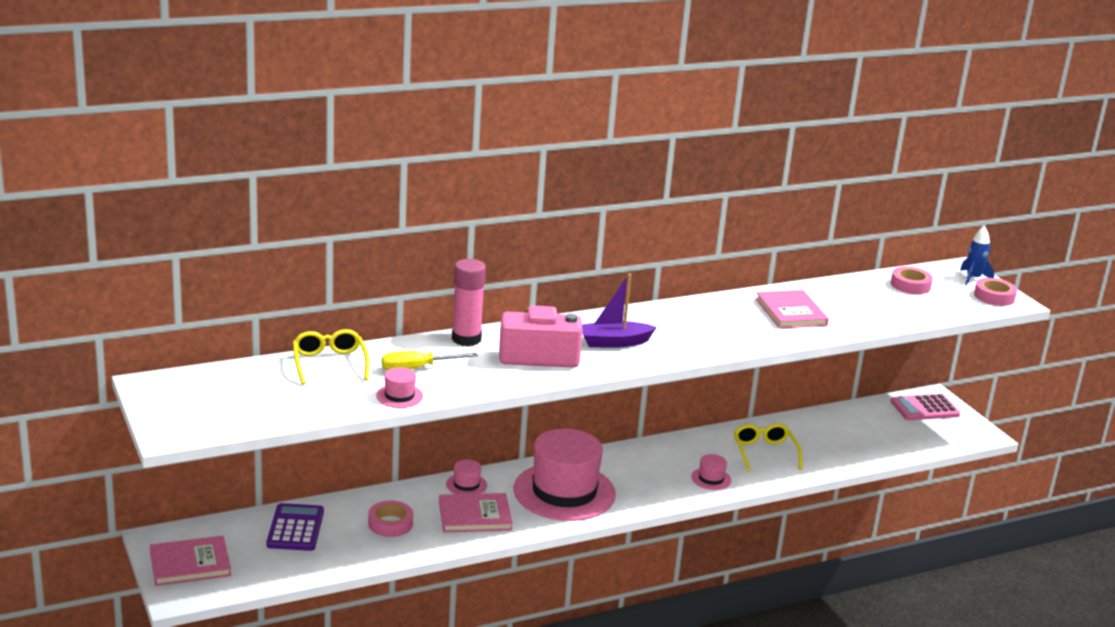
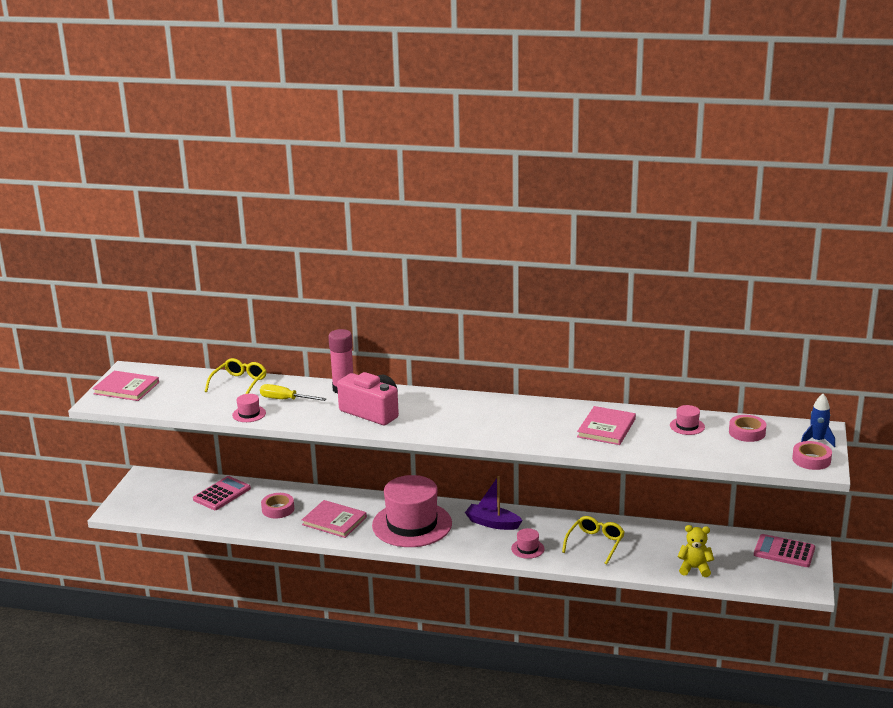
camera: 40 degrees right, 0 degrees up
(190, 564) = (142, 496): pink book -> pink book (126, 388)
(295, 528) = (222, 494): purple calculator -> pink calculator
(466, 485) = (355, 500): pink hat -> pink hat (687, 426)
(614, 342) = (437, 416): purple boat -> purple boat (492, 523)
(877, 448) = (694, 568): none -> yellow teddy bear

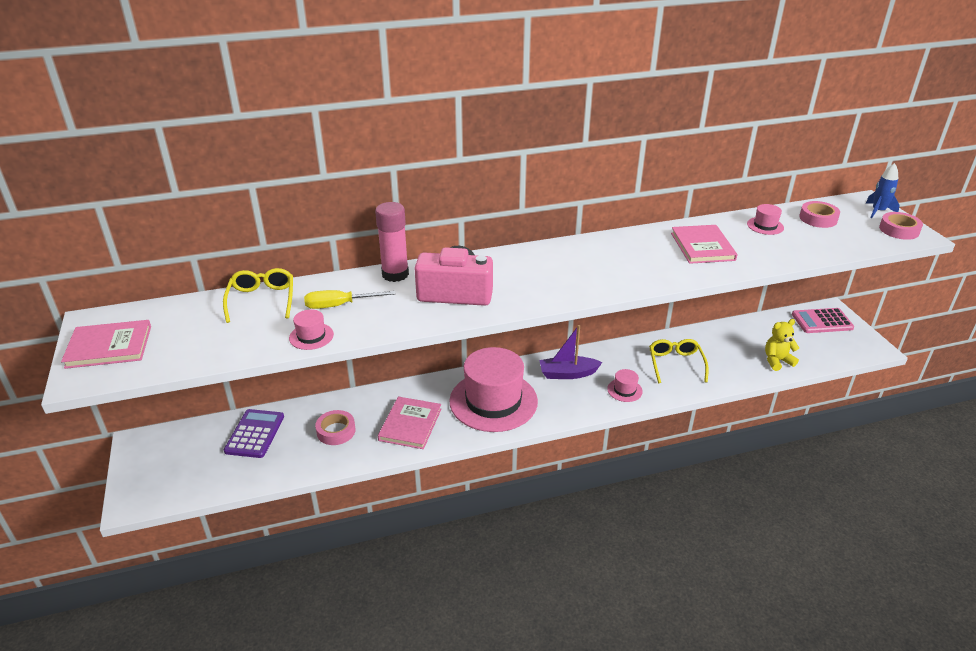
camera: 30 degrees left, 10 degrees up
(222, 494) = (255, 434): pink calculator -> purple calculator
(334, 521) = (410, 424): pink book -> pink book turned 75 degrees counterclockwise

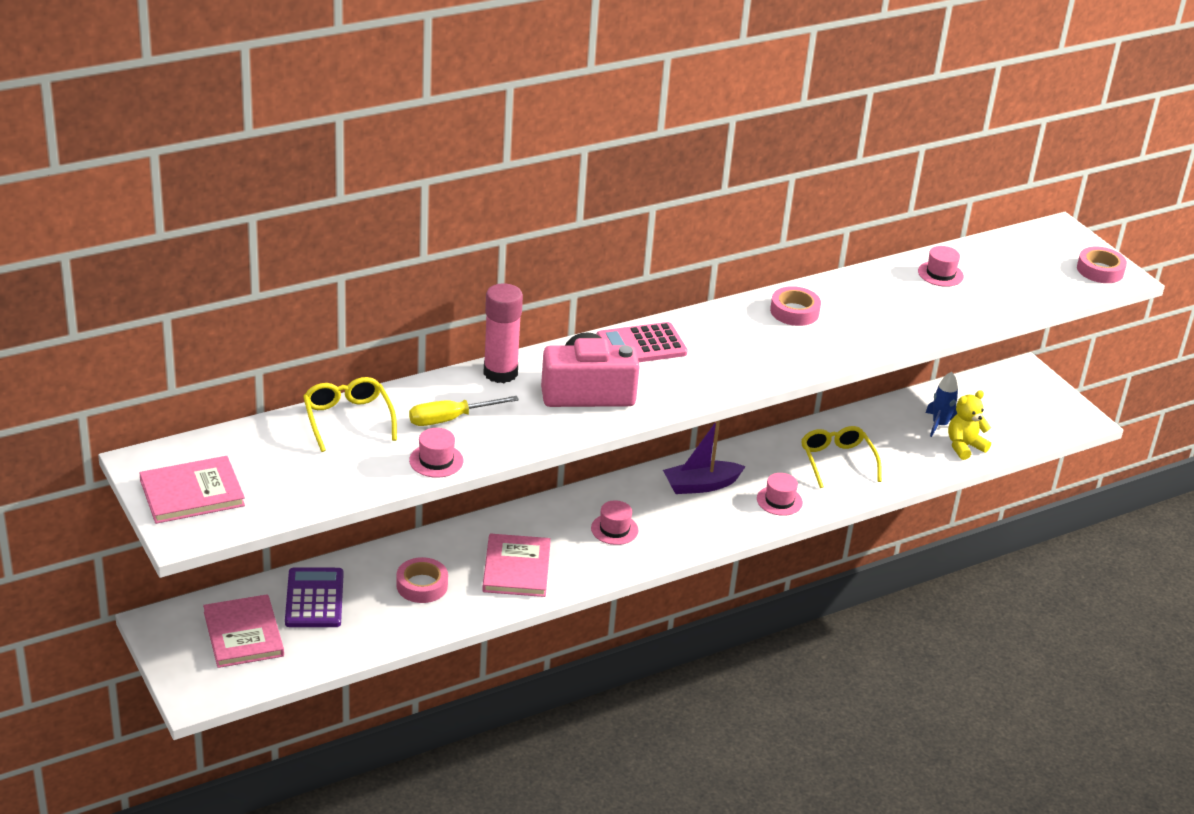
camera: 15 degrees left, 0 degrees up
(493, 401) = (614, 529): pink hat -> pink hat, size x0.40
(702, 246) = (869, 309): pink book -> pink book (243, 634)
(818, 218) = (1003, 259): pink tape -> pink tape (794, 312)
(822, 321) = (1015, 388): pink calculator -> pink calculator (641, 345)
(878, 211) = (1074, 244): blue rocket -> blue rocket (939, 425)

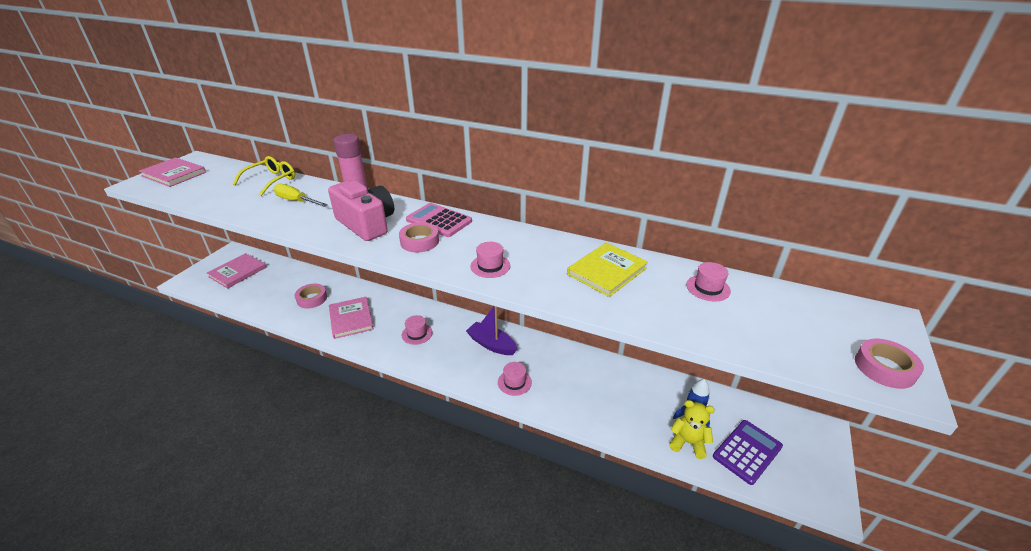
camera: 55 degrees right, 0 degrees up
(314, 599) = (277, 277): purple calculator -> purple calculator (747, 451)
(436, 460) = (250, 211): pink hat -> pink hat (490, 266)
(516, 568) = (351, 319): pink book -> pink book turned 75 degrees counterclockwise
(794, 312) = (555, 252): pink tape -> pink tape (419, 241)
(837, 461) = (585, 387): yellow glasses -> none
(859, 304) = (607, 271): none -> yellow book

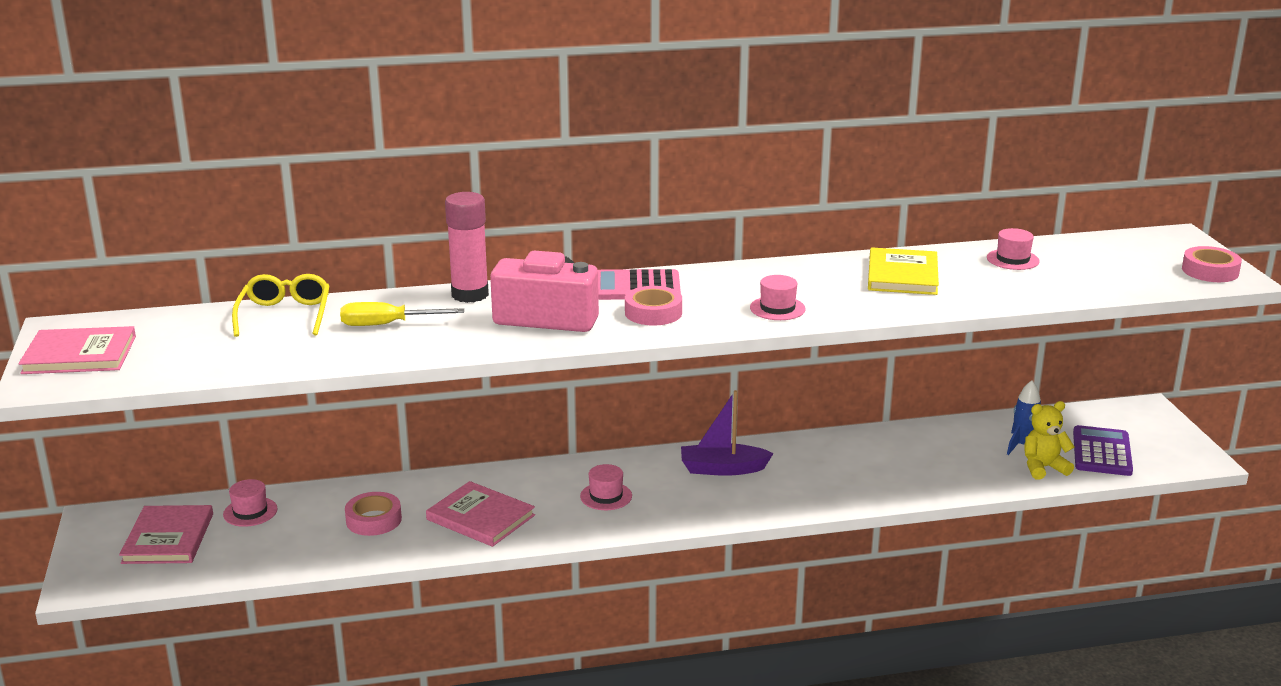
camera: 35 degrees left, 10 degrees down
(514, 382) = (802, 492): pink hat -> pink hat (250, 512)

